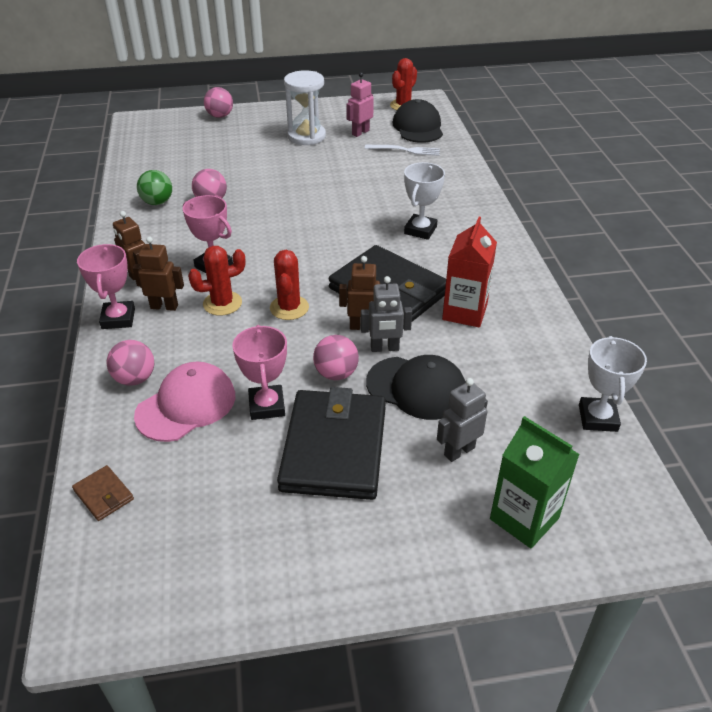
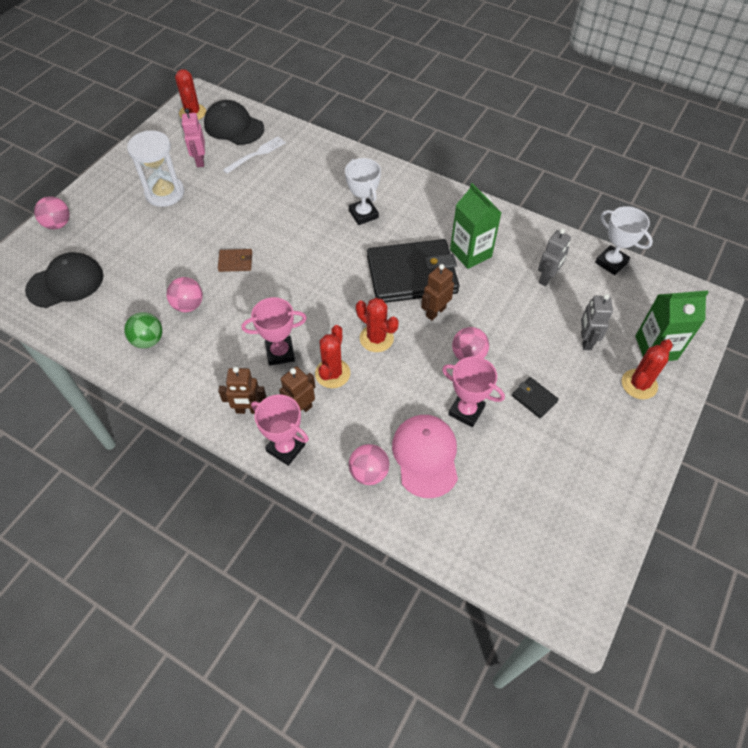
camera: 50 degrees left, 15 degrees up
(104, 495) = (474, 550): brown wallet -> brown wallet (235, 262)
(334, 448) = (534, 398): black wallet -> black wallet, size x0.40
(384, 348) = (467, 315): grey robot -> grey robot (547, 278)
(416, 388) = (517, 324): black cap -> black cap (65, 283)
(451, 528) = (639, 384): none -> red cactus
(464, 312) = (470, 253): red carton -> green carton

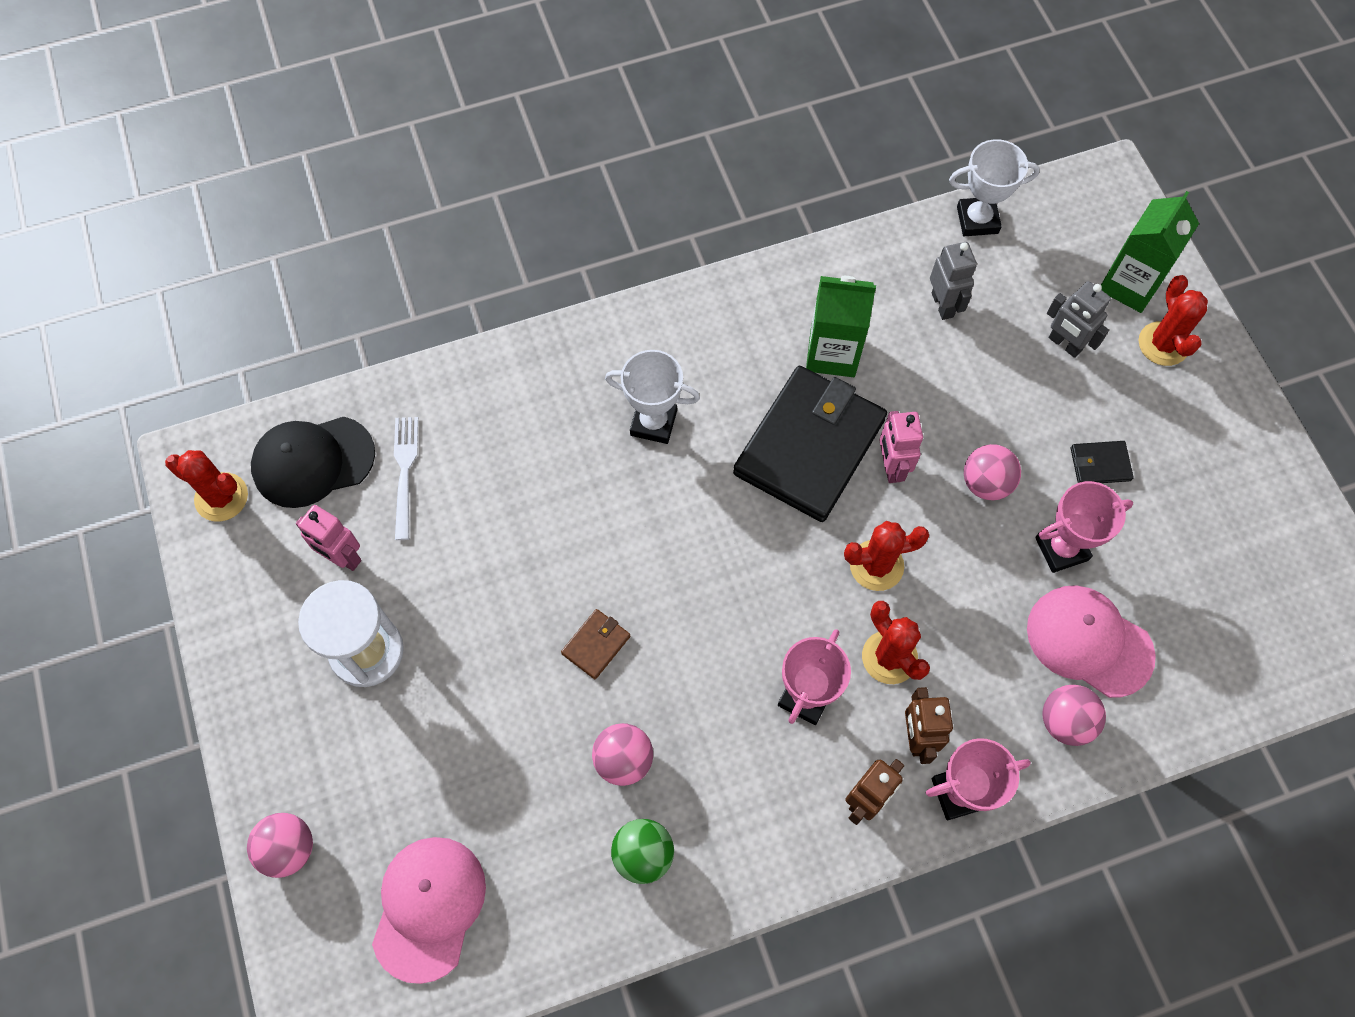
camera: 50 degrees left, 10 degrees up
(65, 283) = (429, 907): black cap -> pink cap
(435, 312) = (891, 467): brown robot -> pink robot

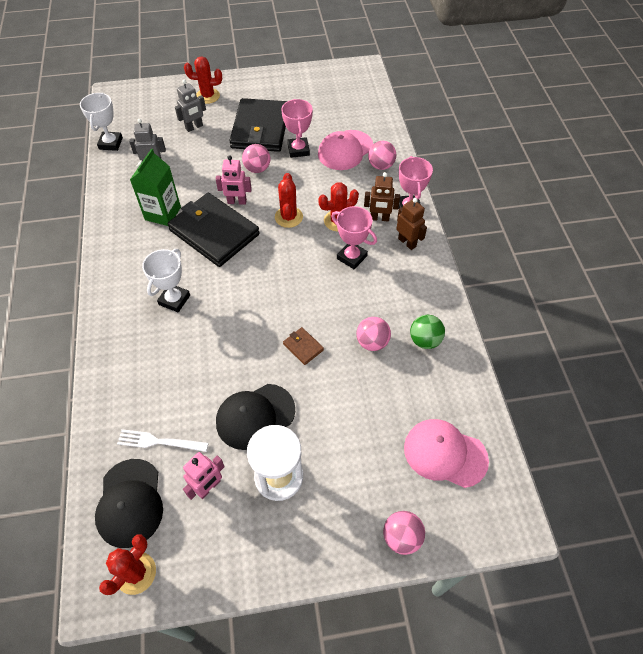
camera: 80 degrees left, 10 degrees down
(460, 596) = (255, 416): none -> black cap
(1100, 464) = (260, 129): black wallet -> black wallet, size x2.48
(1130, 285) = (172, 99): green carton -> none

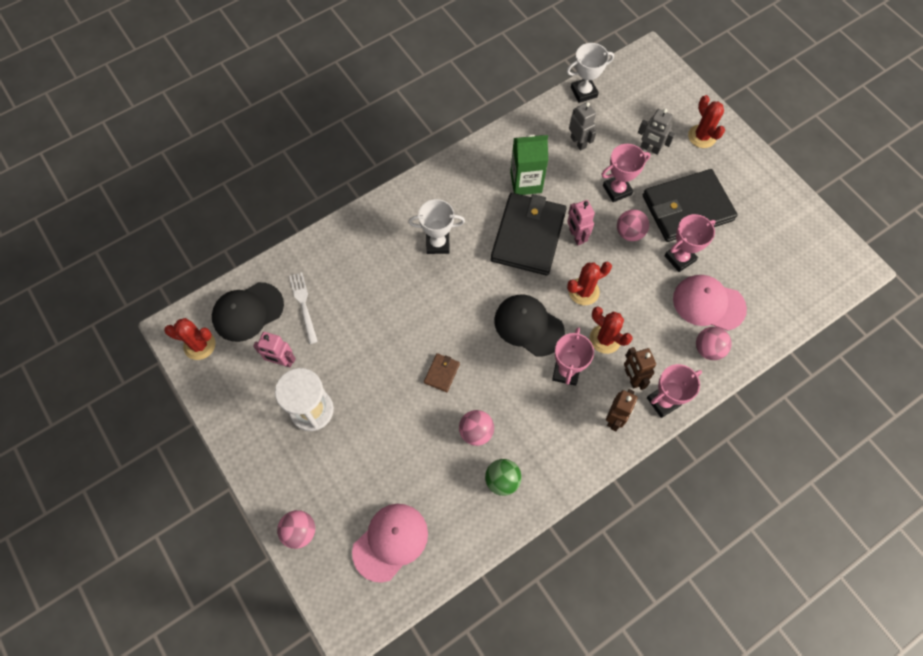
camera: 65 degrees right, 10 degrees up
(215, 160) = (617, 190): none -> pink trophy
(255, 416) = (356, 366): black cap -> black cap (528, 326)
(445, 453) = (390, 542): pink cap -> pink cap turned 45 degrees clockwise

